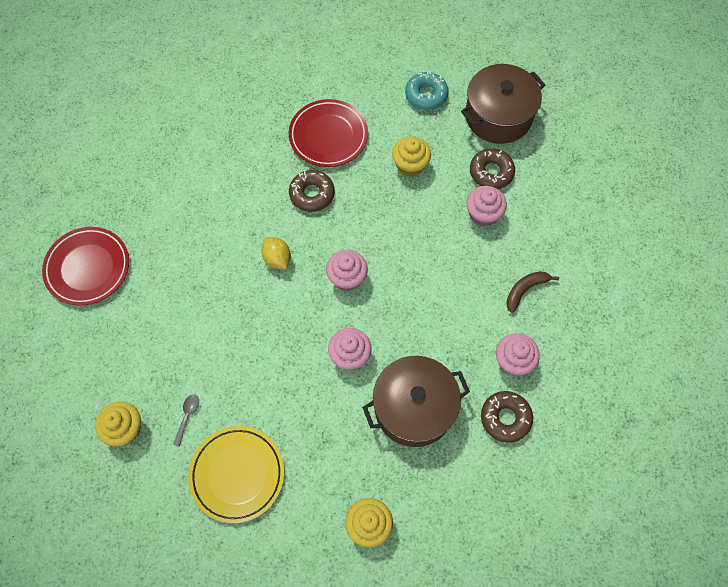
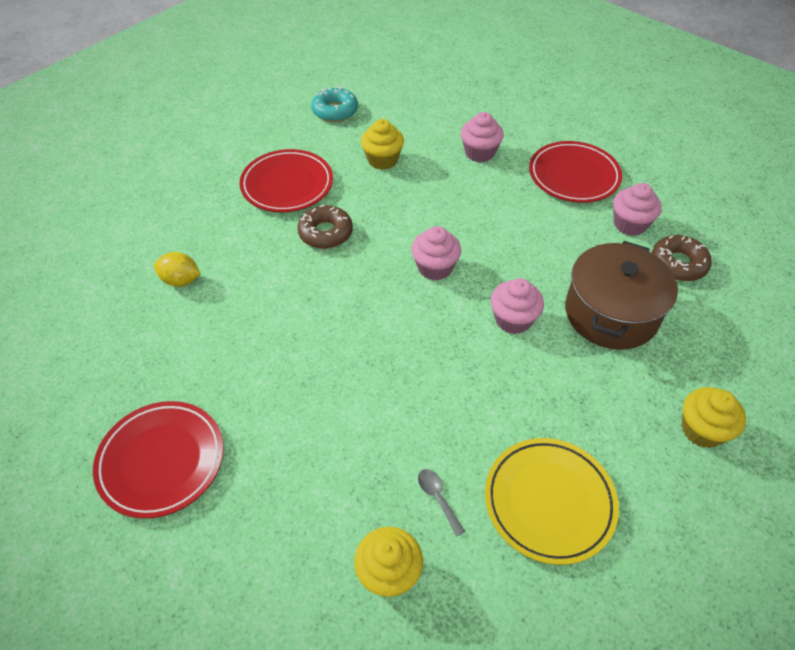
camera: 45 degrees left, 15 degrees down
(277, 259) = (356, 300): yellow lemon -> yellow lemon (181, 280)
(491, 172) = (449, 125): brown donut -> none
(498, 116) = (407, 90): brown pot -> none
(525, 290) = (573, 176): brown banana -> red plate

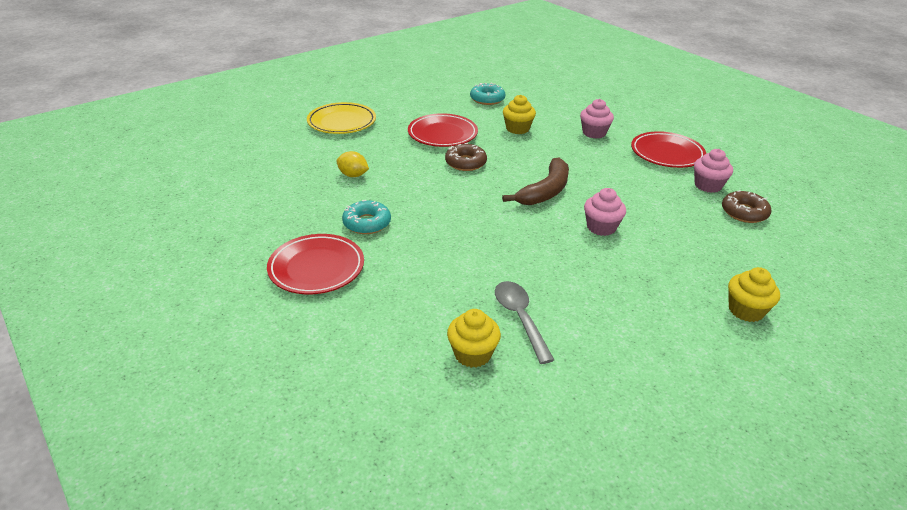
camera: 10 degrees right, 15 degrees down
(214, 366) = (367, 223): none -> turquoise donut
(435, 267) = (545, 191): pink cupcake -> brown banana
(438, 498) = (520, 318): grey spoon -> grey spoon, size x1.90
(549, 502) = (609, 333): yellow plate -> yellow plate (342, 122)
(611, 313) = (682, 234): brown pot -> none

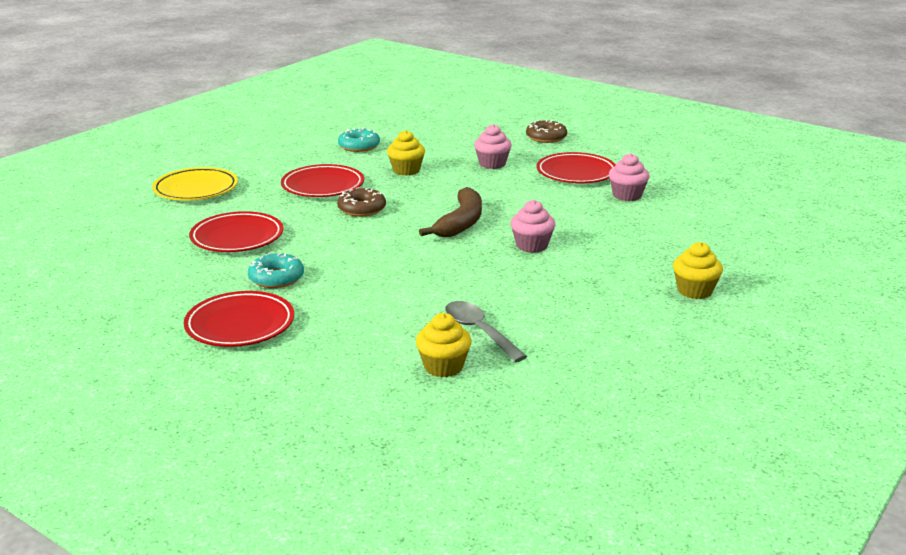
camera: 15 degrees left, 10 degrees down
(353, 175) = (237, 237): yellow lemon -> red plate
(744, 212) = (669, 213): brown donut -> brown donut (546, 137)

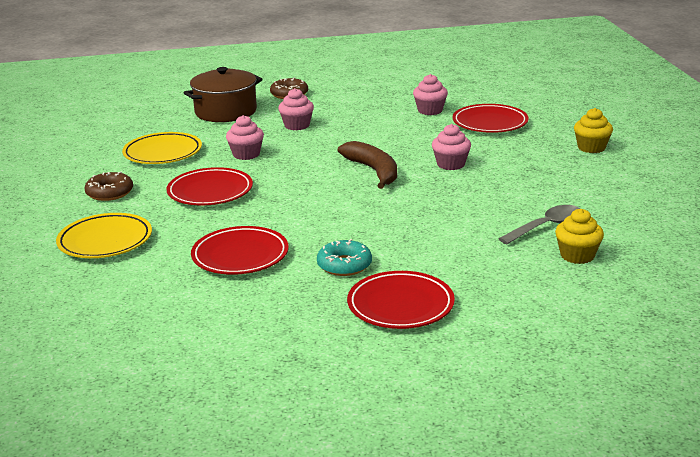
camera: 45 degrees left, 0 degrees up
(359, 146) = (163, 153): turquoise donut -> yellow plate
(362, 209) = (283, 193): brown donut -> brown donut (110, 193)
(406, 170) = (246, 154): yellow cupcake -> pink cupcake
(468, 133) = (226, 112): none -> brown pot
(479, 331) = (546, 226): grey spoon -> grey spoon turned 135 degrees clockwise
(576, 173) = (366, 109): red plate -> red plate (490, 123)

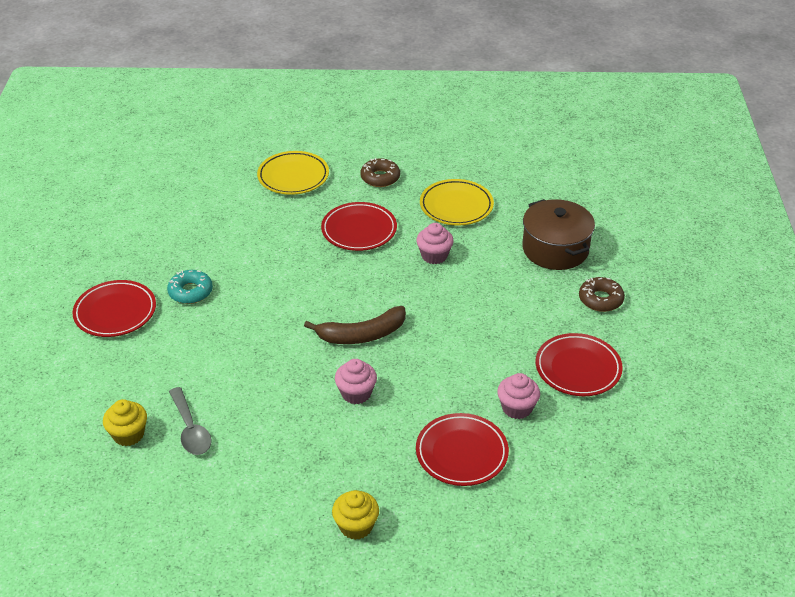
camera: 100 degrees right, 15 degrees up
(240, 256) = (235, 240): red plate -> red plate (578, 368)
(297, 125) = (500, 296): pink cupcake -> none

